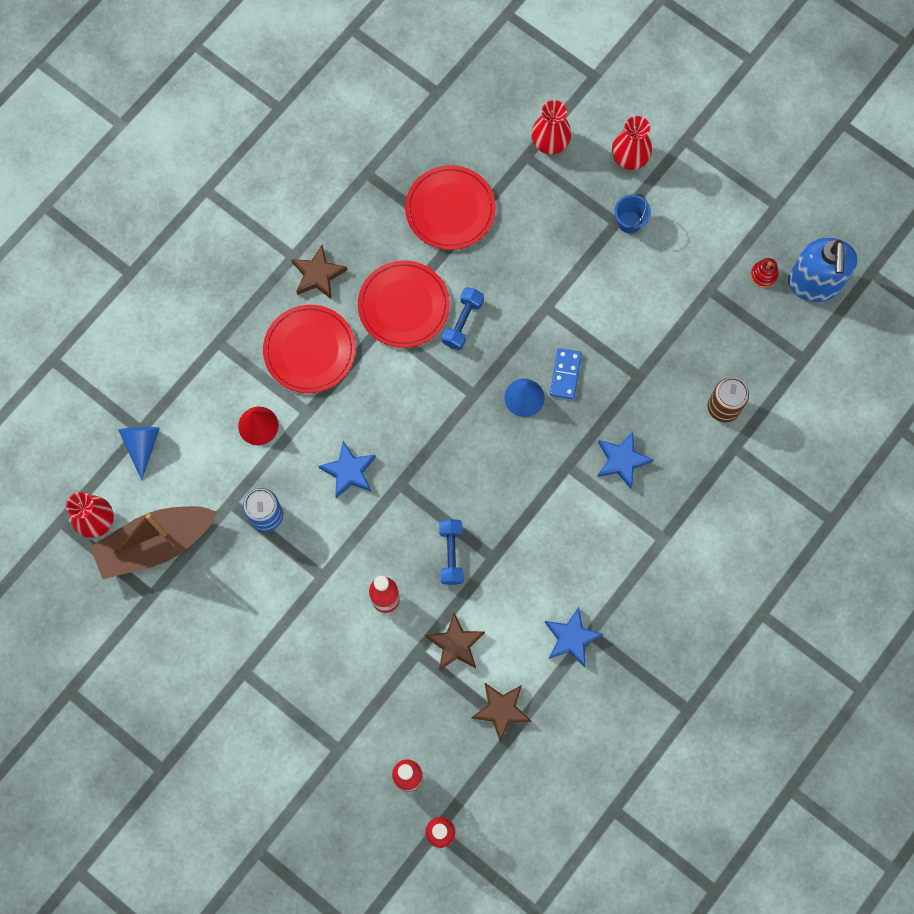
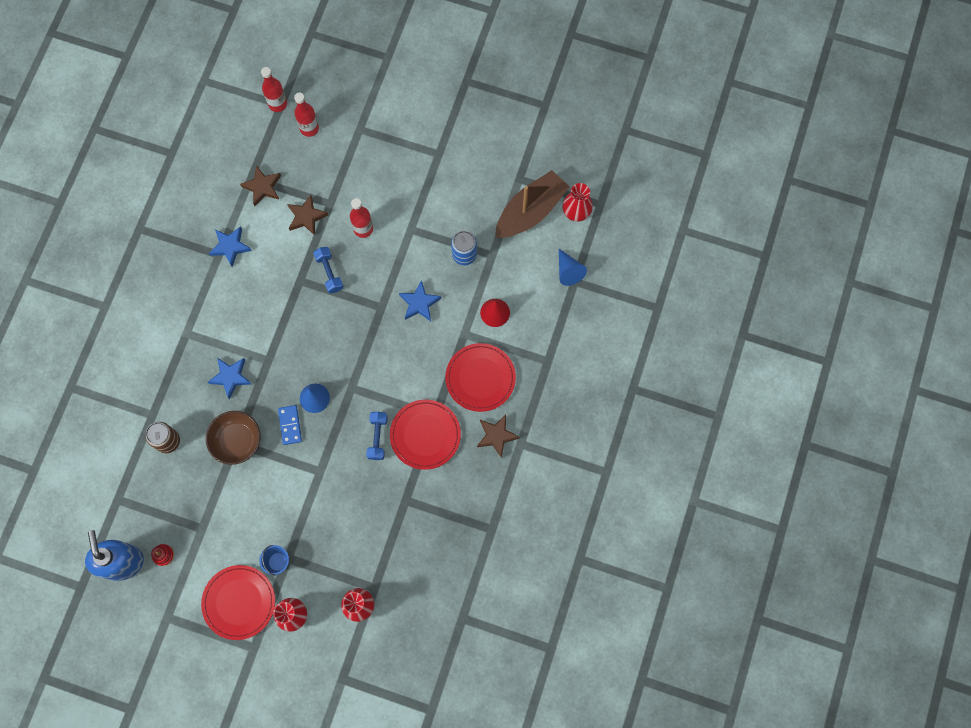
camera: 160 degrees right, 0 degrees up
(450, 209) = (417, 522): red plate -> red plate (239, 602)
(637, 378) = (237, 441): none -> brown bowl

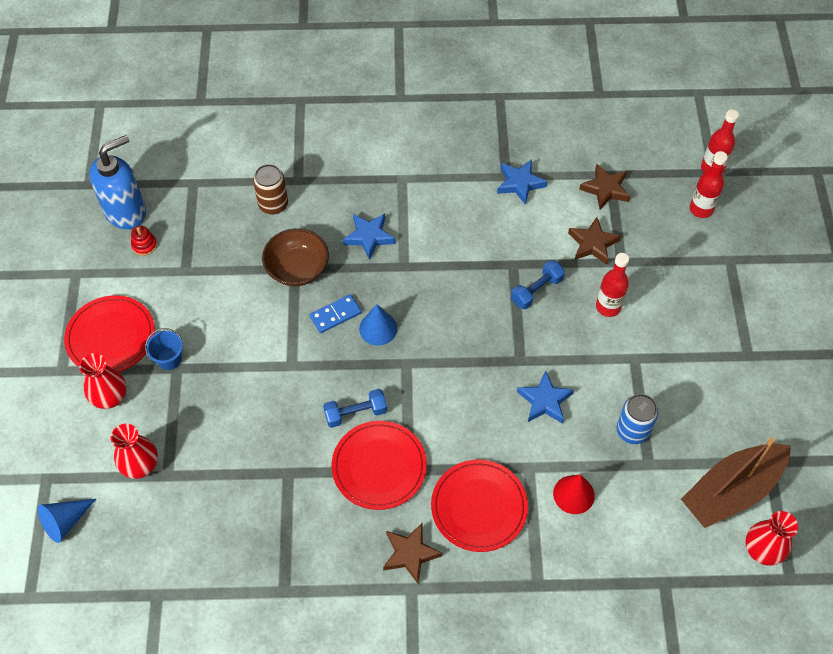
camera: 70 degrees right, 15 degrees down
(530, 211) = (731, 491): brown boat -> brown boat turned 120 degrees clockwise
(568, 271) = (674, 569): blue cone -> blue cone (65, 521)

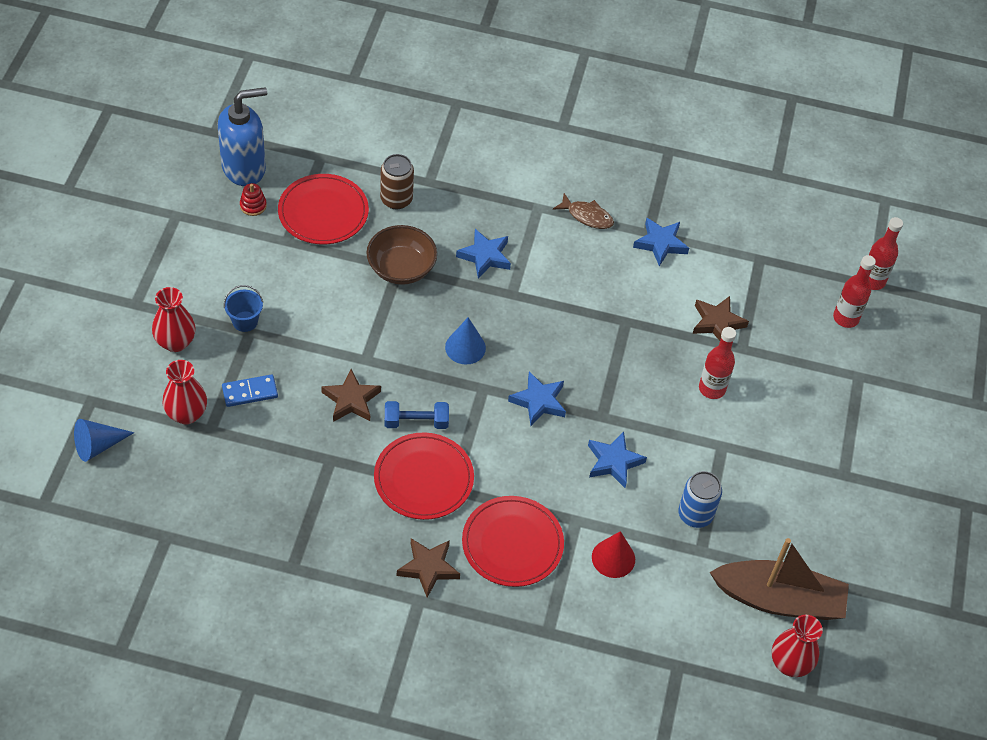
camera: 10 degrees right, 5 degrees down
(111, 336) = (193, 285): red plate -> red plate (323, 212)
(335, 315) = (426, 323): blue domino -> blue domino (250, 392)
(447, 175) = (587, 216): none -> brown fish
(459, 362) = (538, 401): none -> blue star
(536, 290) = (642, 353): blue dumbbell -> none
(605, 189) = (750, 272): brown star -> brown star (351, 400)
(731, 491) = (779, 599): brown boat -> brown boat turned 150 degrees counterclockwise

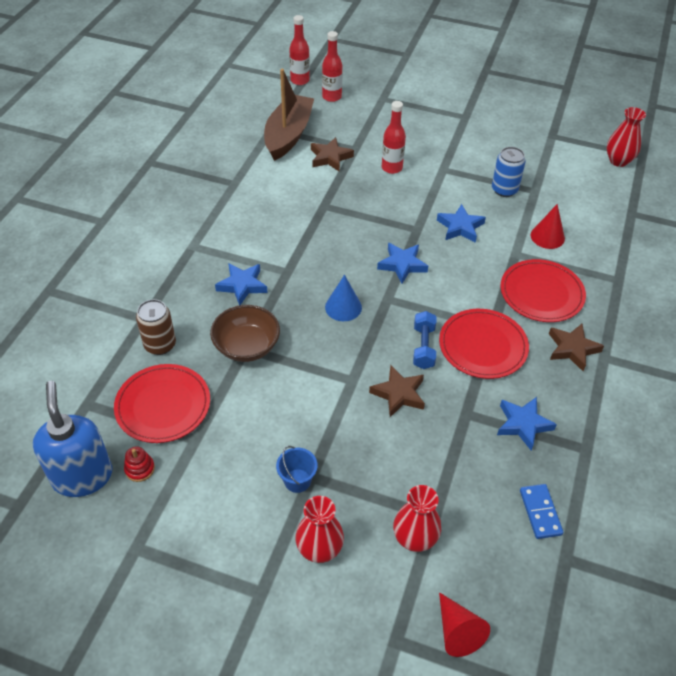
camera: 80 degrees left, 5 degrees down
(98, 445) = (457, 631): blue cone -> red cone
(250, 392) = (388, 478): blue domino -> blue domino (540, 512)
(587, 216) = (209, 216): brown fish -> none
(660, 243) = (247, 178): blue star -> blue star (523, 424)
(779, 599) = (569, 159): brown boat -> brown boat (288, 135)

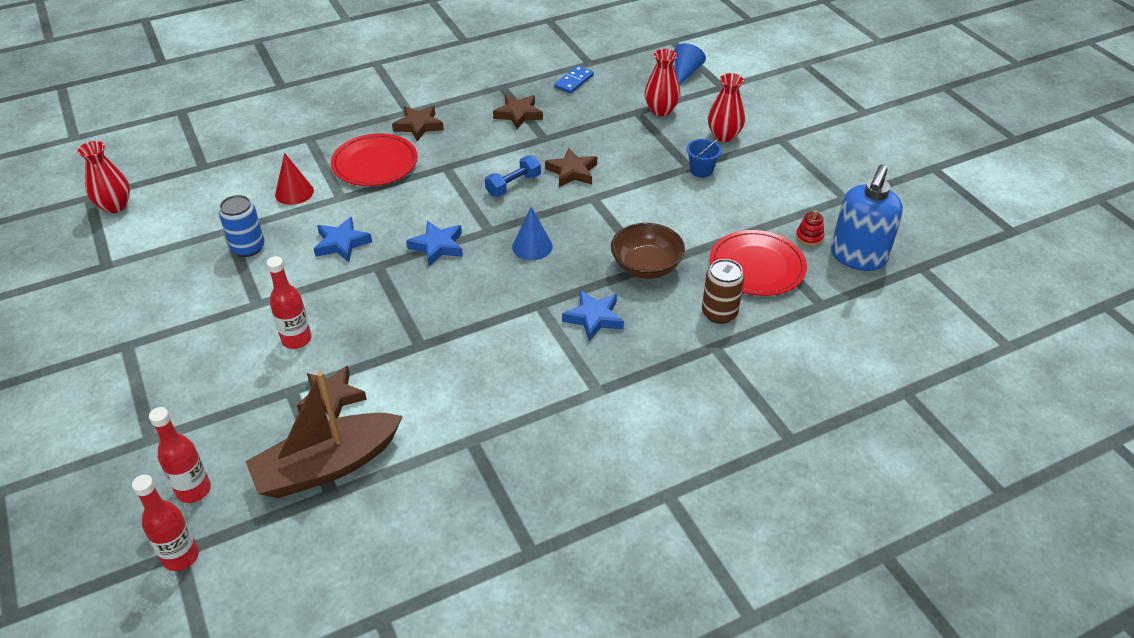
camera: 135 degrees left, 5 degrees down
(457, 631) = (685, 73): red cone -> blue cone
(483, 346) = (472, 161): red plate -> none
(523, 424) = (518, 114): blue star -> brown star

